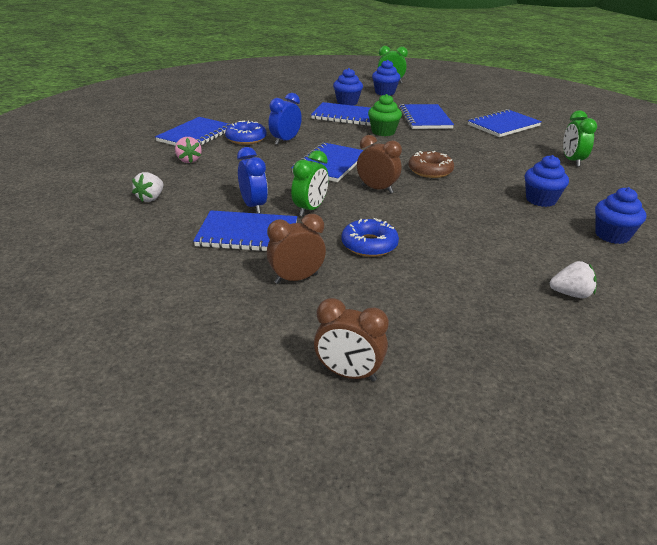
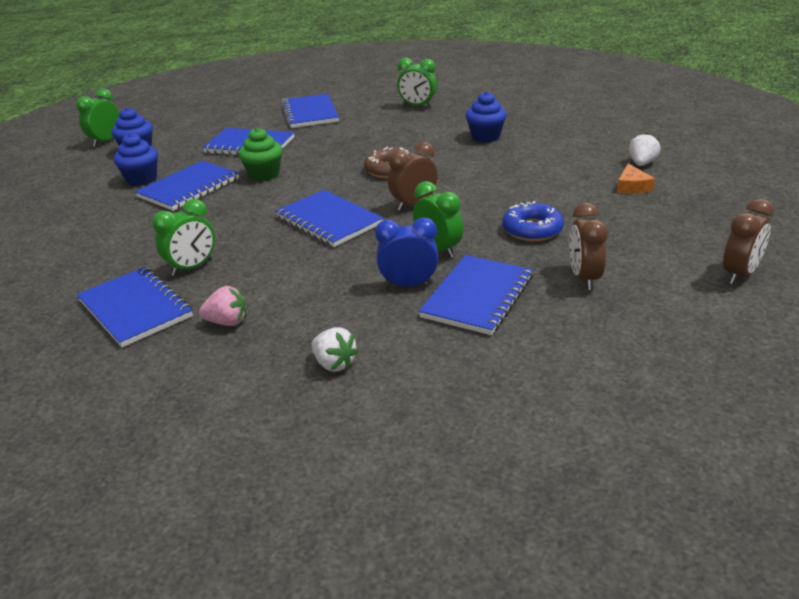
camera: 65 degrees left, 0 degrees up
(246, 138) = (192, 267): blue donut -> green clock
(285, 141) = (229, 239): blue clock -> none
(504, 291) = (632, 186): none -> orange cheese
(612, 235) = (560, 127): blue cupcake -> none

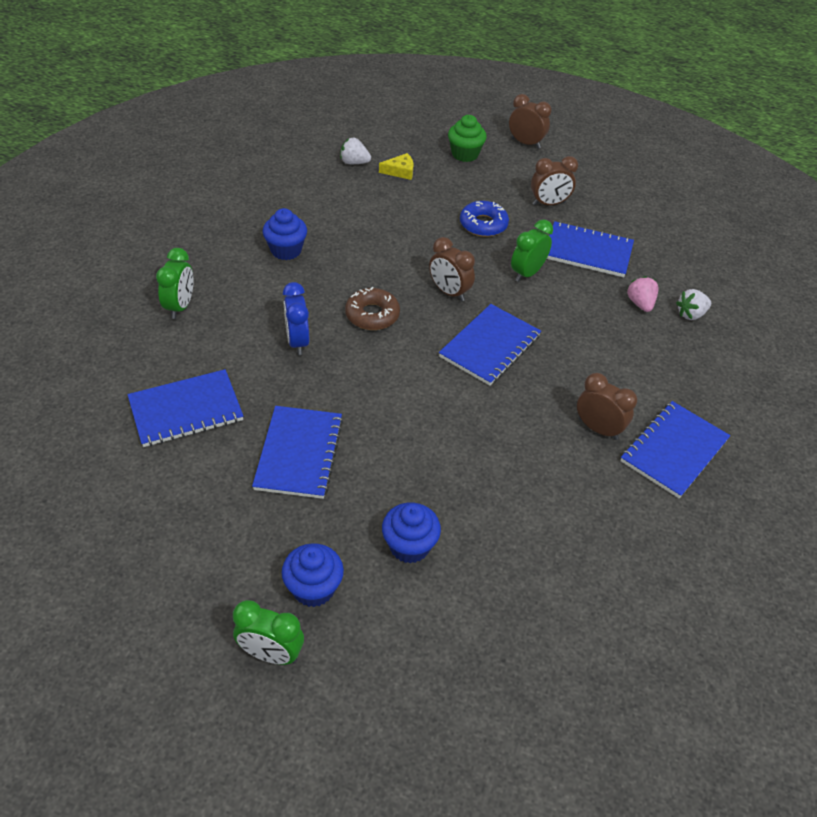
camera: 105 degrees left, 15 degrees up
(189, 188) = (430, 484): blue notebook -> none
(192, 267) = (598, 429): green clock -> brown clock
(227, 322) = (668, 382): pink strawberry -> pink strawberry (640, 304)
(264, 174) = (388, 418): green cupcake -> green cupcake (465, 154)
(334, 364) = (690, 314): white strawberry -> white strawberry turned 150 degrees counterclockwise
(409, 285) = (583, 286): blue clock -> blue clock (297, 342)
(632, 186) = (400, 171): orange cheese -> yellow cheese

